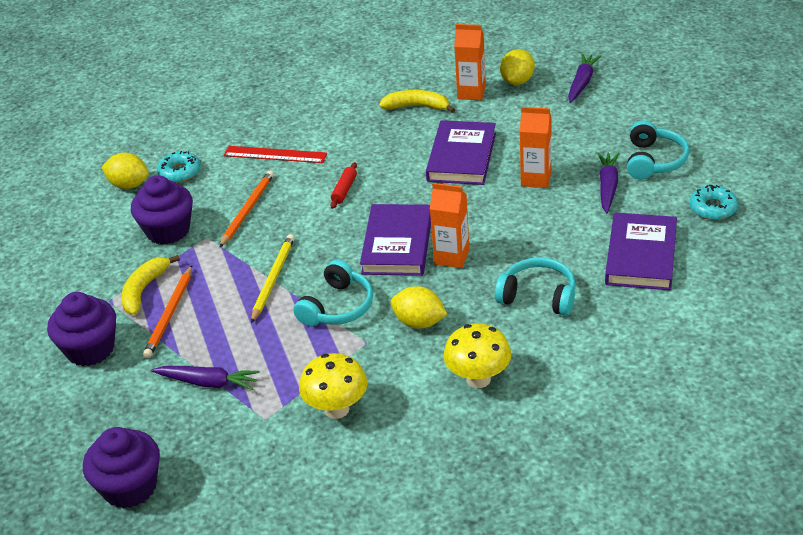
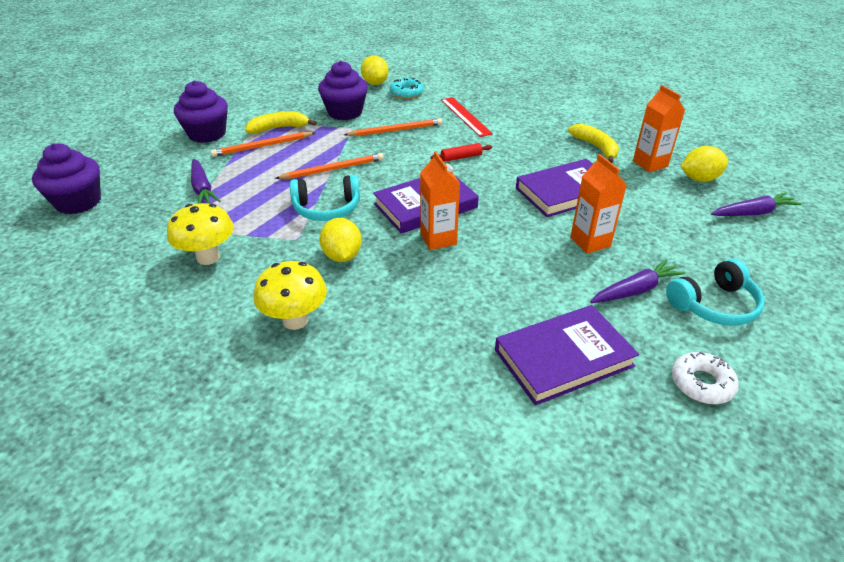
camera: 50 degrees right, 0 degrees up
(273, 279) = (333, 169): yellow pencil -> orange pencil
(538, 296) = (436, 310): turquoise headphones -> none
(712, 208) = (701, 383): turquoise donut -> white donut

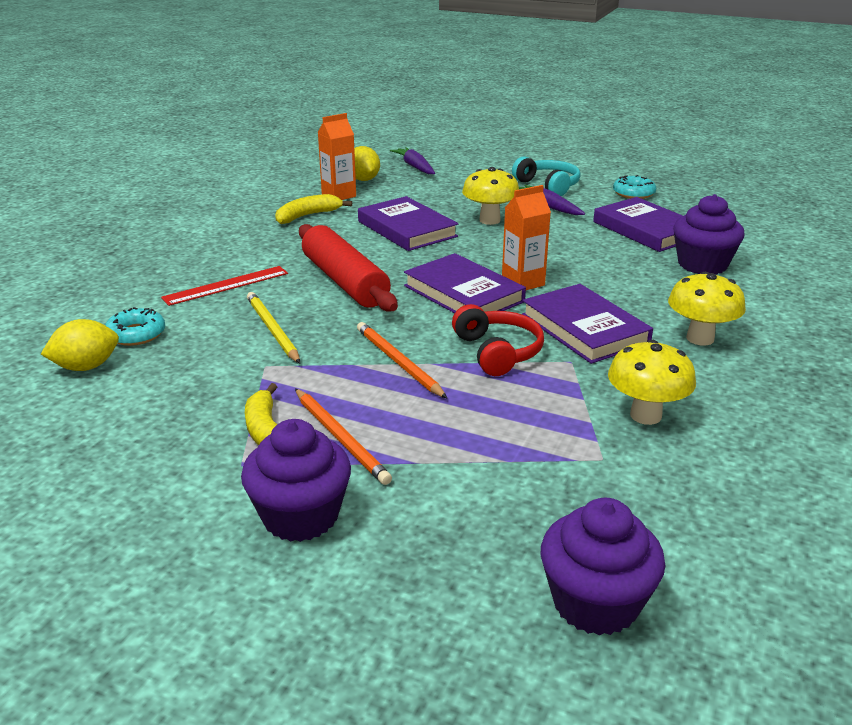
camera: 100 degrees left, 10 degrees down
(202, 189) = (492, 466): purple carrot -> none
(327, 209) = (497, 352): turquoise headphones -> red headphones
(342, 256) = (584, 329): yellow lemon -> purple book
(345, 112) = (208, 379): purple cupcake -> purple cupcake (702, 264)
(396, 130) = (272, 330): orange pencil -> yellow pencil
(461, 157) = (344, 281): red rolling pin -> red rolling pin, size x2.46
(590, 242) = (489, 220): orange carton -> yellow mushroom
(701, 383) = (633, 193): white donut -> turquoise donut

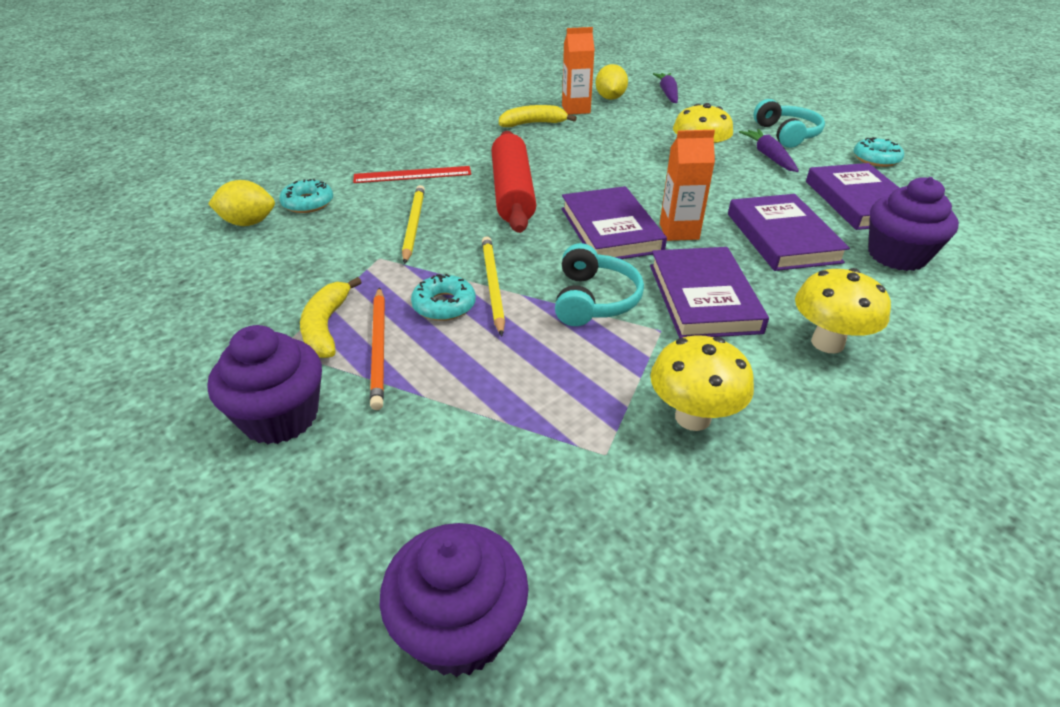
camera: 25 degrees right, 10 degrees up
(368, 389) = (444, 305): none -> turquoise donut
(398, 362) = (492, 285): orange pencil -> yellow pencil
(407, 229) = (610, 153): purple book -> purple book (782, 237)
(497, 352) = (594, 300): red headphones -> turquoise headphones

